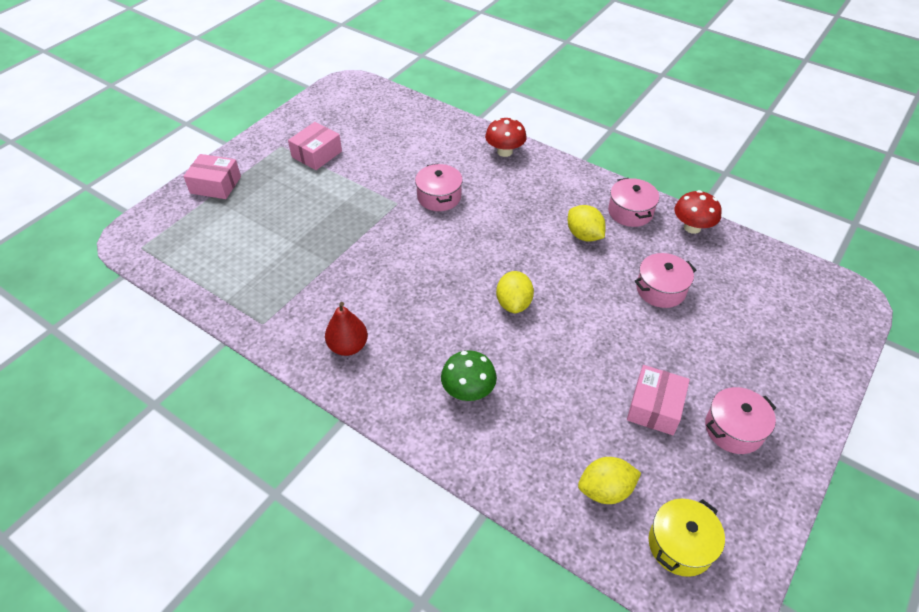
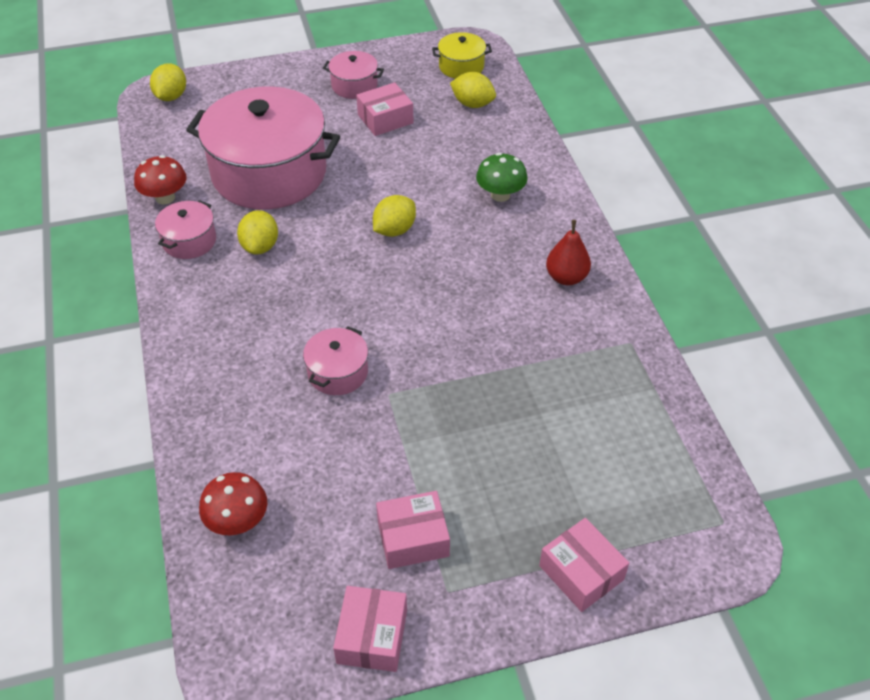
camera: 140 degrees left, 0 degrees up
(302, 117) = (372, 636): none -> pink box
(504, 152) = (200, 384): red mushroom -> red mushroom (238, 521)
(660, 289) = (269, 173): pink pot -> pink pot, size x2.27
(836, 304) = (171, 96): none -> yellow lemon

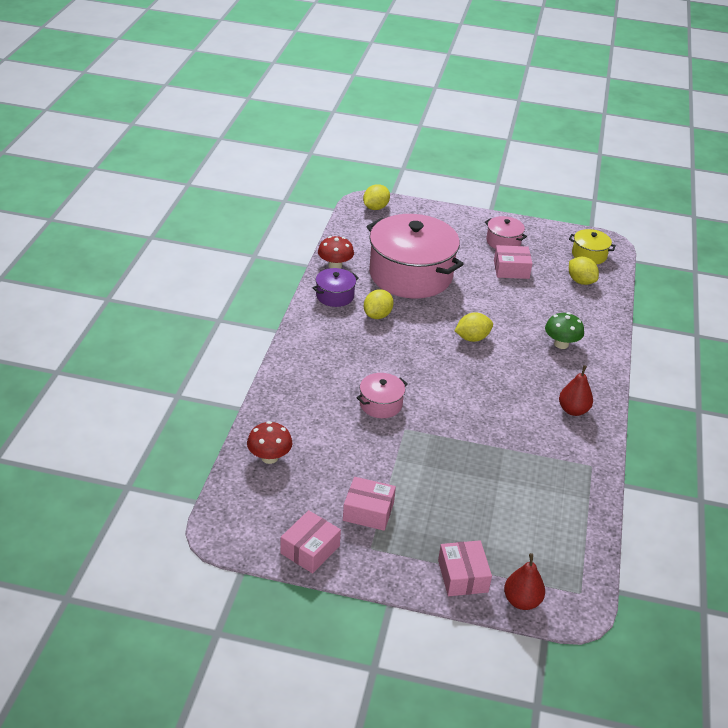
camera: 25 degrees right, 10 degrees down
(189, 241) = (335, 296): pink pot -> purple pot
(668, 571) = (522, 601): none -> red pear

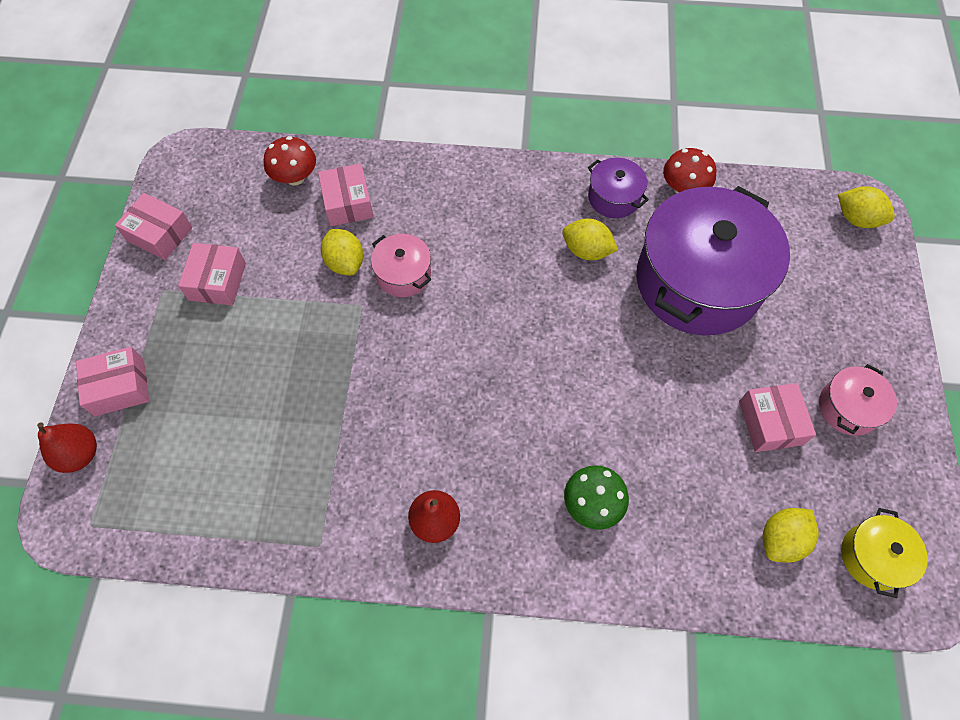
camera: 85 degrees right, 25 degrees up
(305, 428) = (348, 203): none -> pink box
(410, 275) = (698, 281): pink pot -> purple pot
(472, 338) = (570, 373): yellow lemon -> yellow lemon (345, 262)

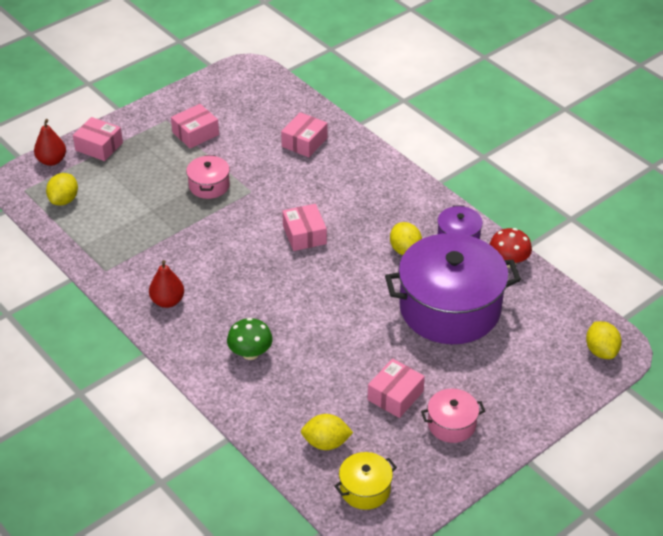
camera: 45 degrees right, 20 degrees down
(159, 234) = (194, 95): pink box -> pink box (304, 235)
(295, 177) = (292, 113): red mushroom -> none
(345, 262) = (267, 167): yellow lemon -> yellow lemon (64, 200)
(403, 274) = (290, 192): pink pot -> pink pot (209, 185)

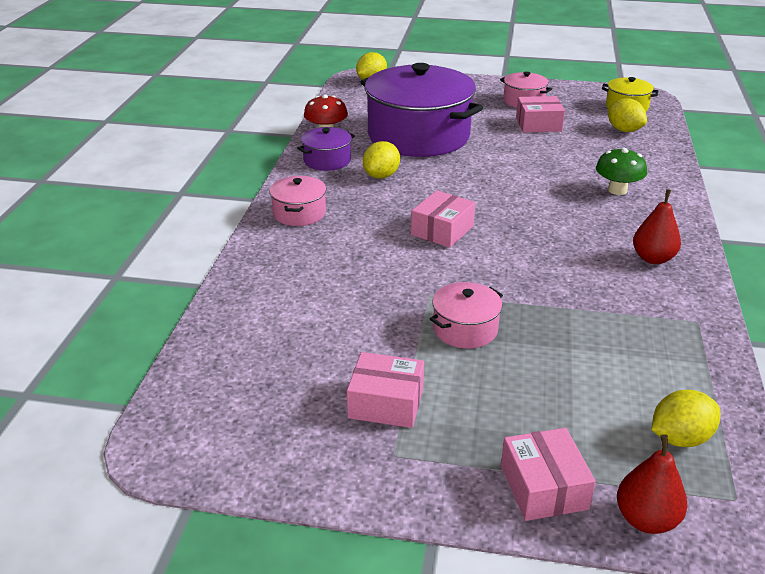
camera: 130 degrees left, 10 degrees down
(304, 142) = (291, 302): pink box -> none
(395, 188) = (299, 213): none -> pink pot

